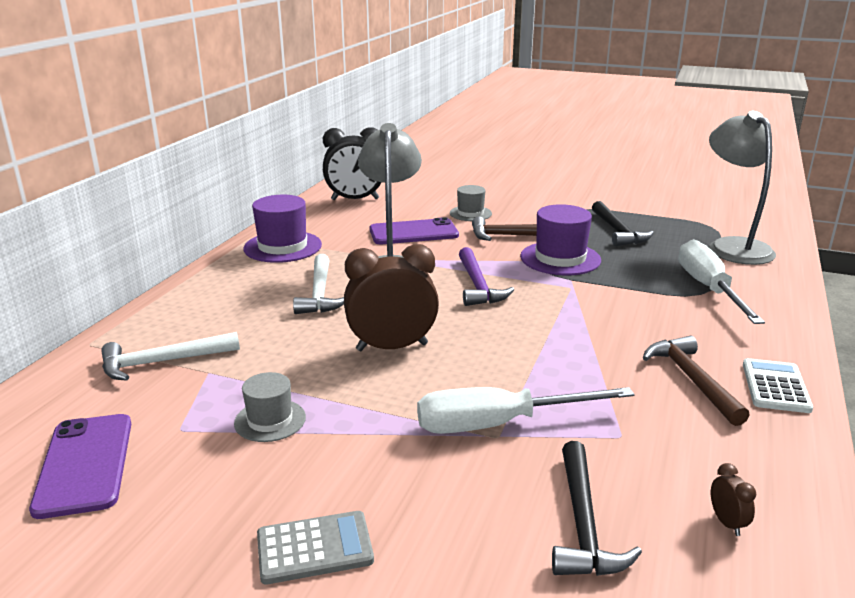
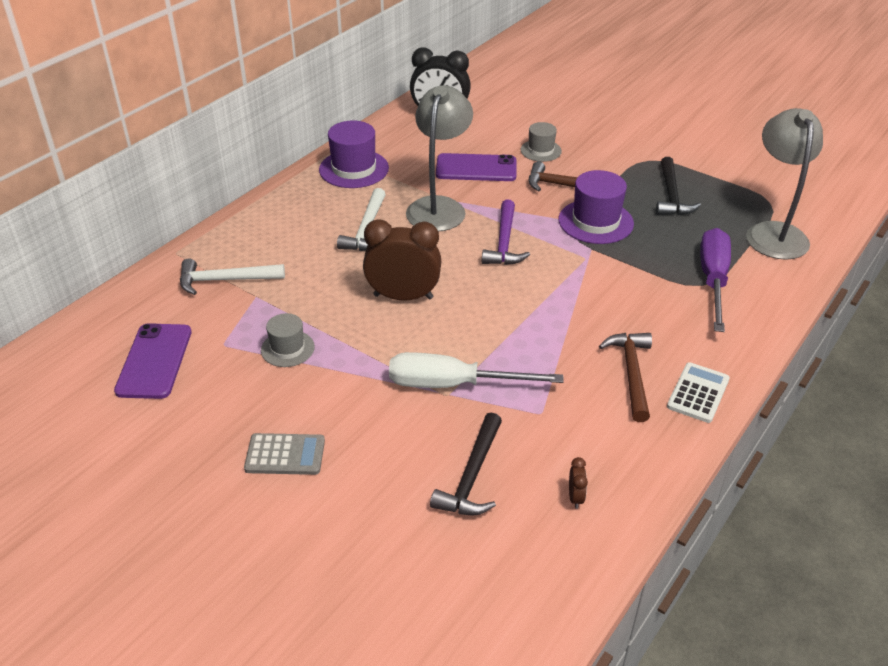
camera: 15 degrees right, 15 degrees up
(708, 288) = (713, 280): white screwdriver -> purple screwdriver

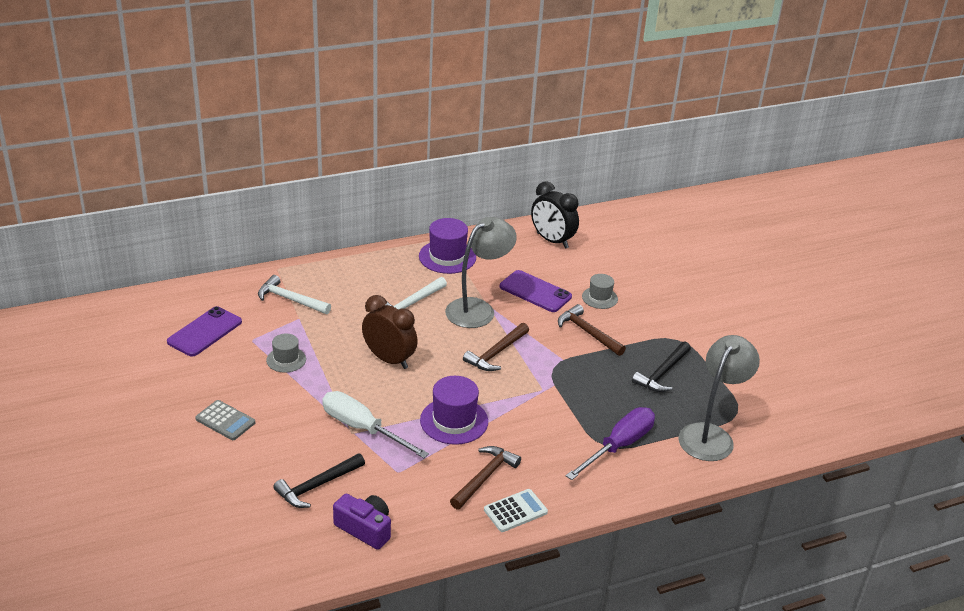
camera: 30 degrees right, 5 degrees down
(504, 242) = (496, 353): purple hammer -> brown hammer
(575, 497) = (365, 529): brown clock -> purple camera
(595, 222) = (580, 367): purple hat -> purple hat (454, 421)

